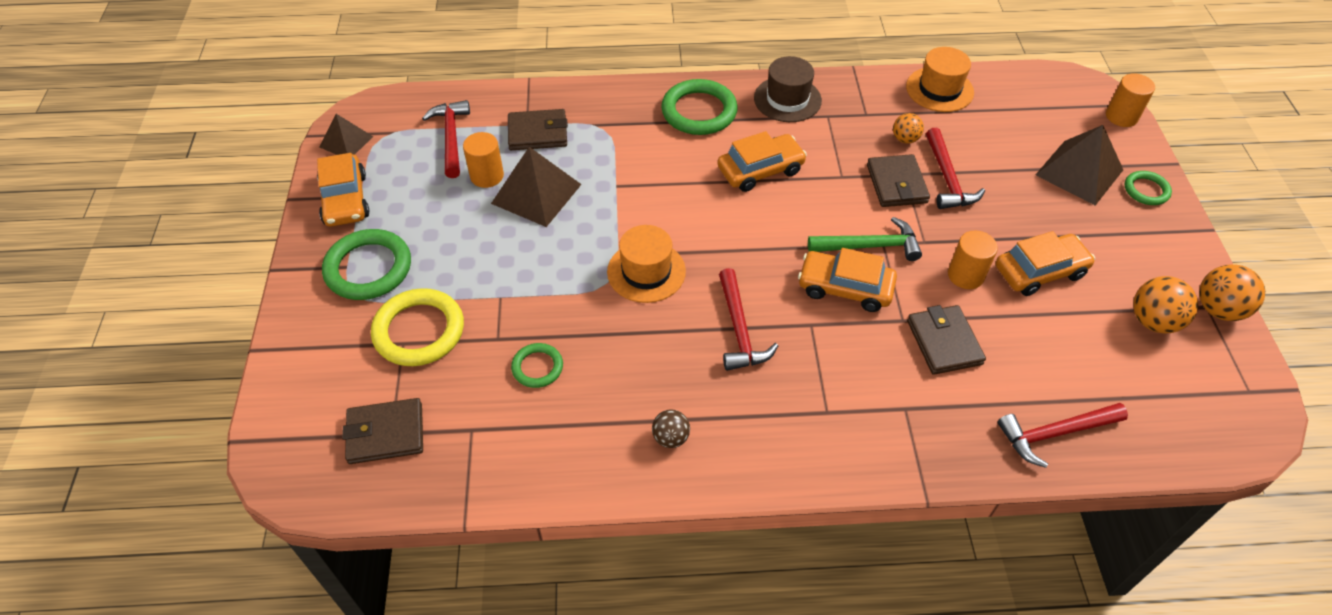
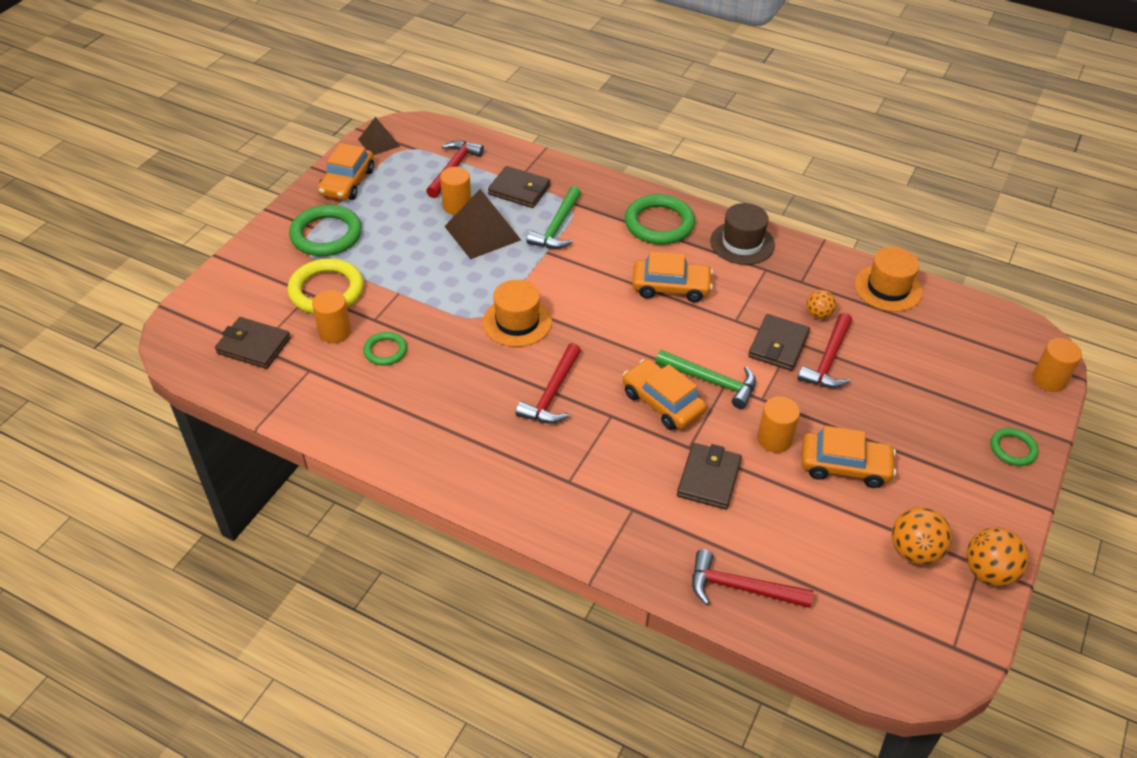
camera: 30 degrees right, 5 degrees down
(465, 373) = (335, 332): none -> orange cylinder
(606, 155) = (557, 227): none -> green hammer
(670, 438) = (438, 441): brown ball -> none
(1079, 172) = (960, 407): brown pyramid -> none

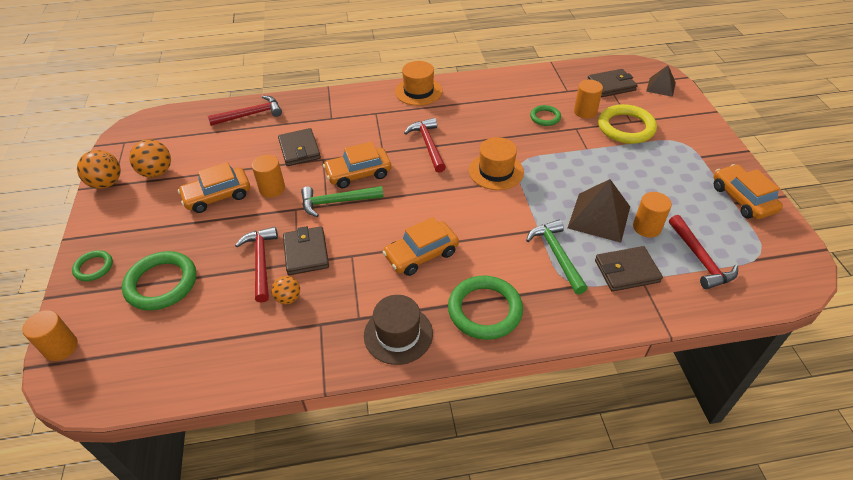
camera: 145 degrees right, 0 degrees up
(326, 235) = (685, 156): green ring -> green ring (161, 283)
(379, 143) = (787, 246): brown pyramid -> brown pyramid (661, 87)
(662, 402) = (358, 174): orange car -> orange car turned 150 degrees clockwise
(888, 288) = (236, 364): orange hat -> orange hat (418, 91)

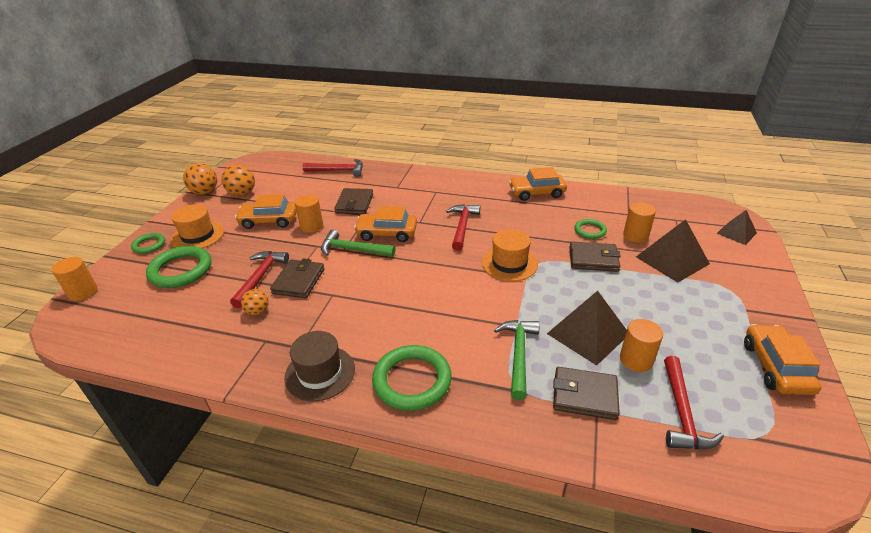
camera: 25 degrees right, 10 degrees down
(418, 91) = (484, 184): orange hat -> orange hat (198, 235)
(421, 254) = (390, 312): orange car -> orange car (536, 193)
(611, 85) = (679, 220): brown wallet -> brown wallet (593, 259)
(626, 127) = (672, 260): yellow ring -> brown pyramid

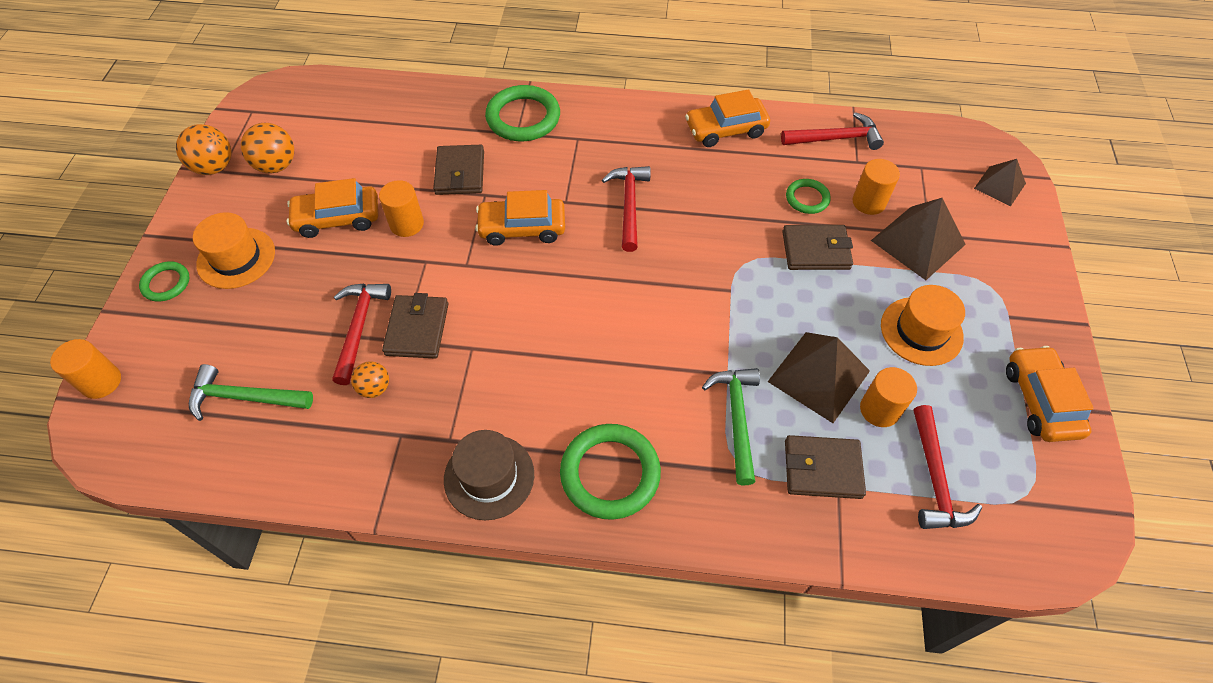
camera: 10 degrees left, 20 degrees up
(181, 270) = (235, 326): green ring -> green ring (523, 118)
(338, 171) = (416, 104): red hammer -> red hammer (835, 138)
(353, 250) = (480, 264): green hammer -> green hammer (244, 398)
(509, 263) = (705, 269): orange hat -> orange hat (921, 331)

